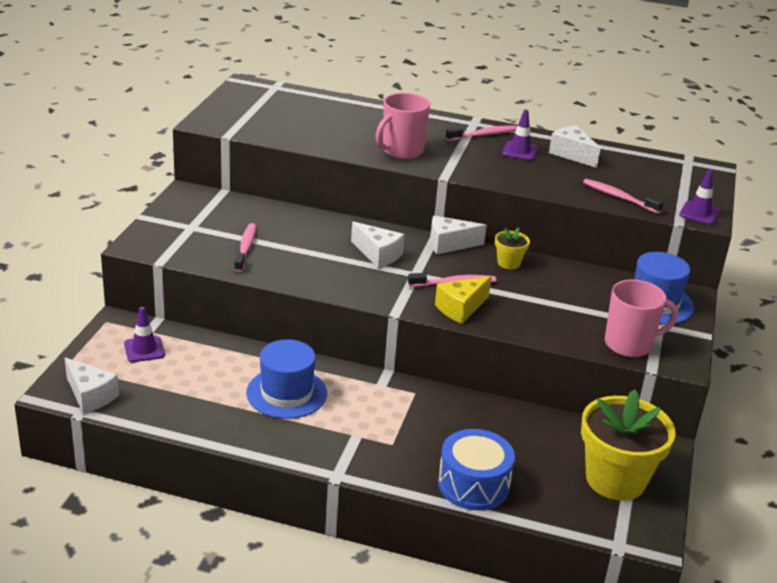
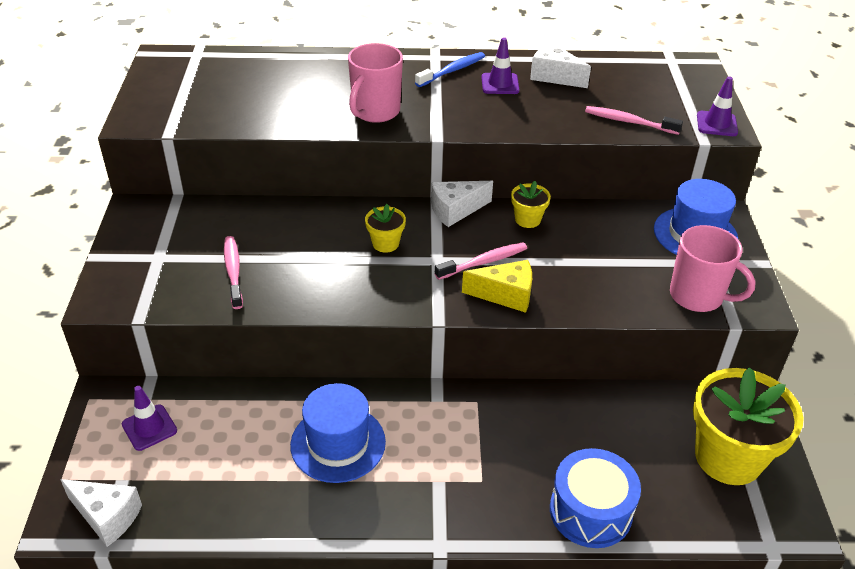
camera: 15 degrees left, 10 degrees up
(378, 255) = (385, 243): white cheese -> yellow flower pot
(461, 308) = (505, 295): yellow cheese -> yellow cheese turned 120 degrees counterclockwise
(484, 135) = (452, 71): pink toothbrush -> blue toothbrush
(630, 344) = (698, 296): pink mug -> pink mug turned 60 degrees clockwise

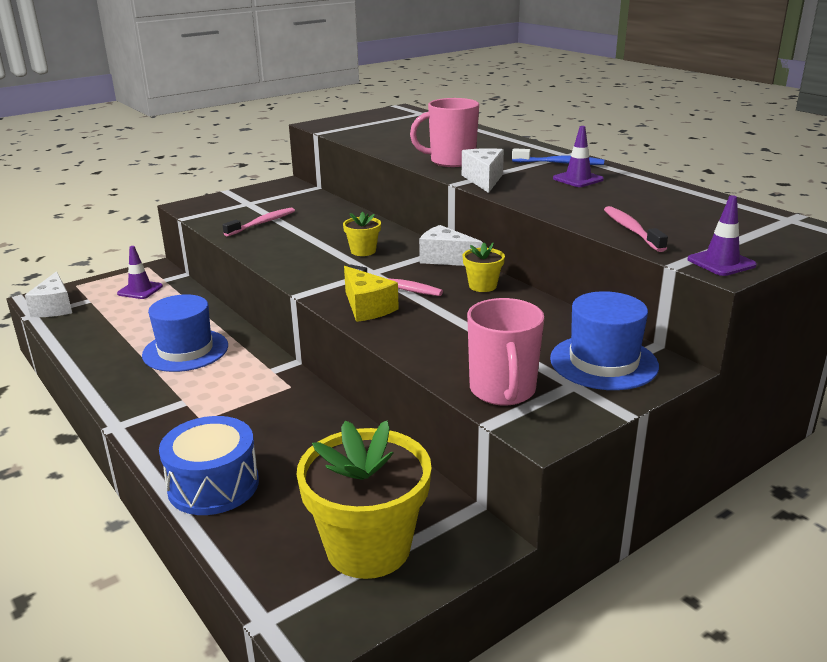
camera: 55 degrees right, 15 degrees down
(554, 76) = (636, 190): white cheese -> white cheese (484, 180)

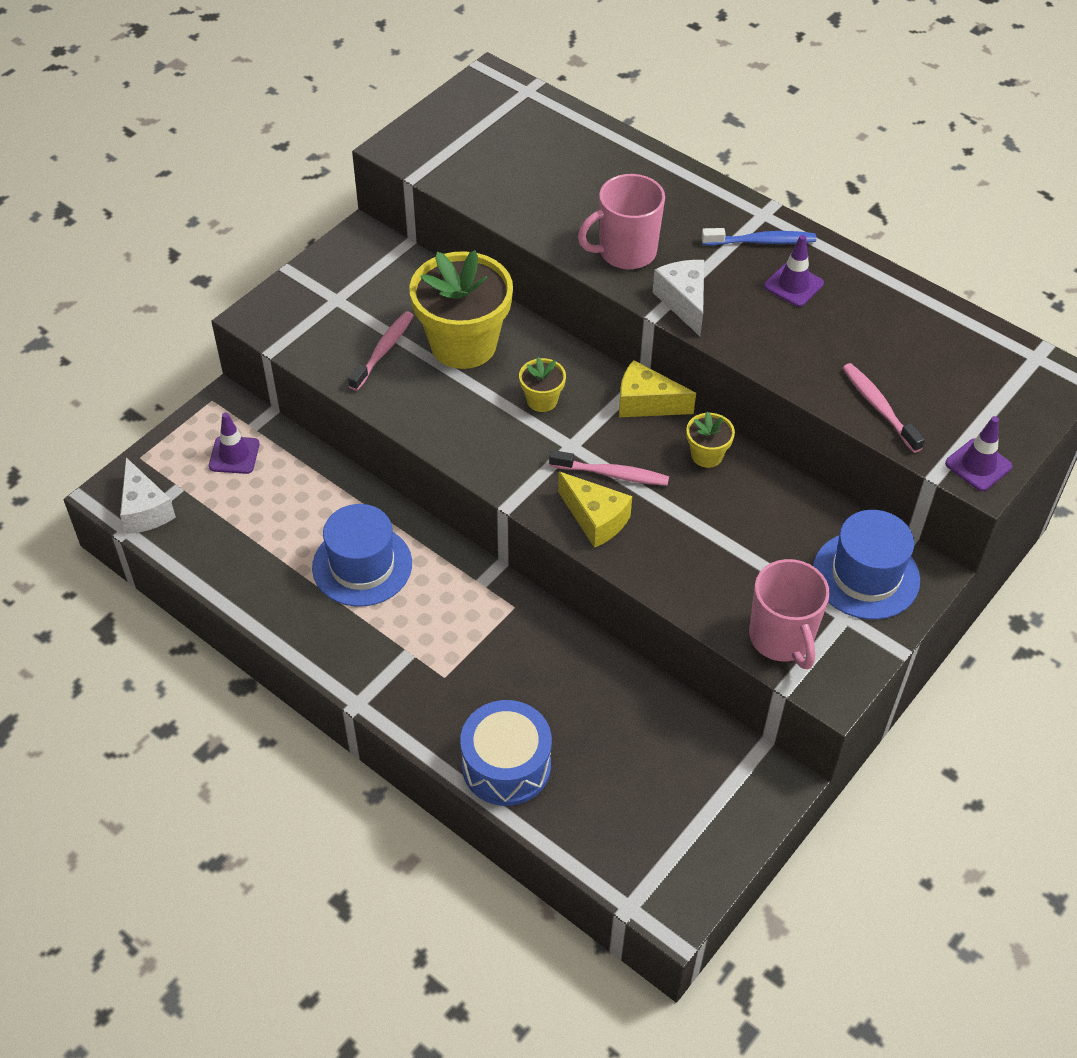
camera: 15 degrees left, 25 degrees up
(368, 547) = (685, 811): yellow flower pot -> yellow flower pot (463, 344)
(445, 259) = (646, 403): white cheese -> yellow cheese

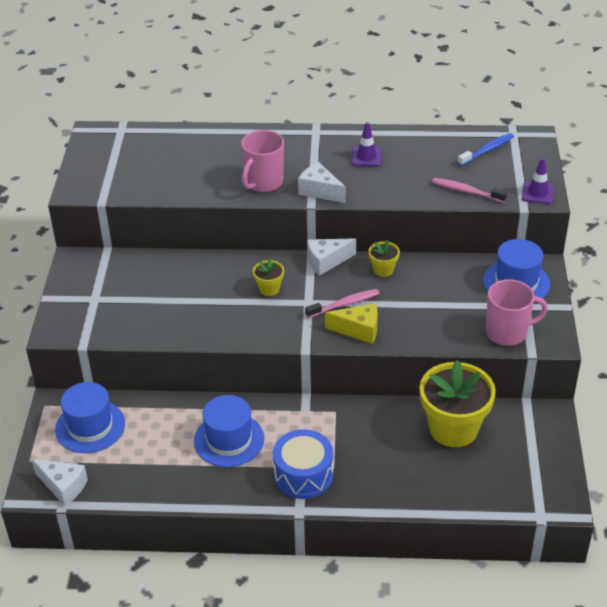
camera: 35 degrees left, 10 degrees down
(234, 455) = (90, 426): purple traffic cone -> blue hat
(383, 350) = (152, 310): pink toothbrush -> none
(463, 344) = (195, 284): yellow flower pot -> yellow flower pot (453, 428)
(506, 765) = (411, 490): blue drum -> blue drum (303, 475)
(646, 403) = (326, 261): yellow cheese -> white cheese
(761, 241) = (329, 145): blue toothbrush -> blue toothbrush (487, 150)
(782, 638) = (507, 333): pink mug -> pink mug turned 45 degrees counterclockwise

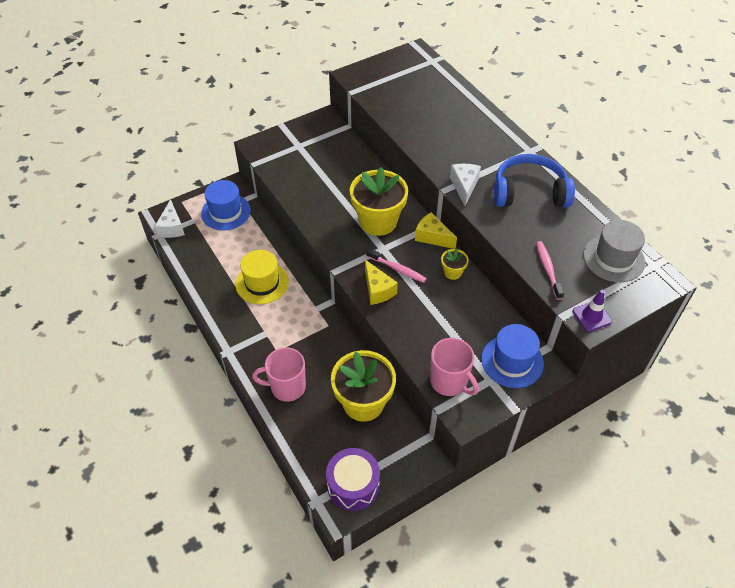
camera: 55 degrees right, 10 degrees up
(229, 440) = (262, 283): blue hat -> yellow hat
(263, 182) = (445, 153): pink mug -> pink mug (287, 387)
(269, 289) = (378, 221): yellow flower pot -> yellow flower pot, size x2.21
(303, 475) = (259, 337): blue drum -> none
(326, 261) = (432, 237): white cheese -> yellow cheese
(366, 157) = (529, 192): purple traffic cone -> blue headphones
(487, 150) = (613, 258): blue toothbrush -> grey hat
(541, 480) = (353, 485): none -> purple drum

